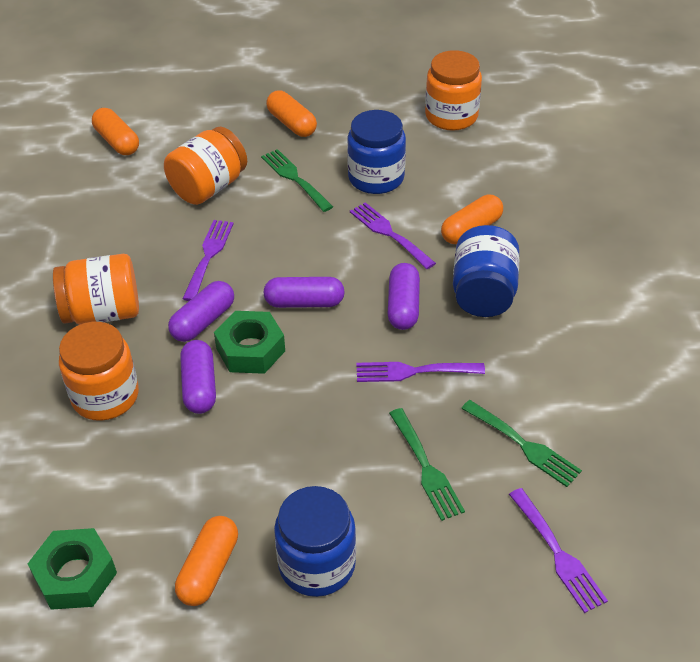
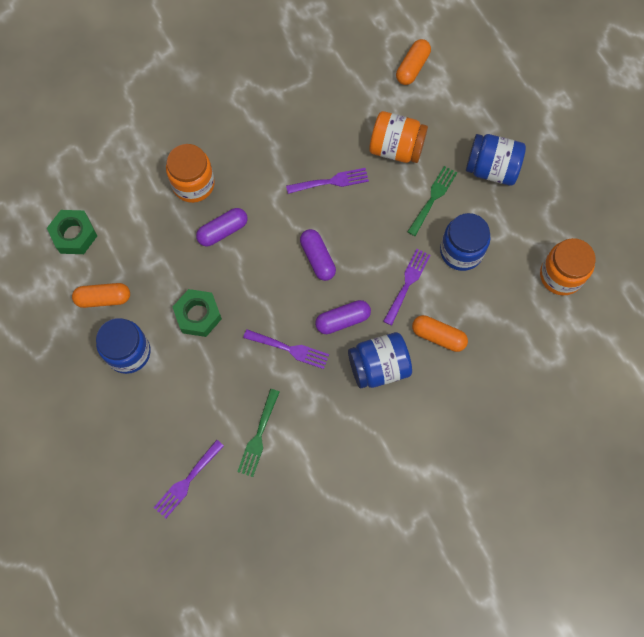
camera: 65 degrees right, 25 degrees up
(103, 312) = (255, 147): orange jar -> none
(203, 321) = (274, 207): purple capsule -> none
(250, 349) = (264, 245): green nut -> green nut (198, 315)
(292, 124) = (491, 169): orange capsule -> blue jar
(414, 371) = (289, 349): purple fork -> purple fork turned 135 degrees clockwise
(425, 467) = (217, 384): green fork -> none

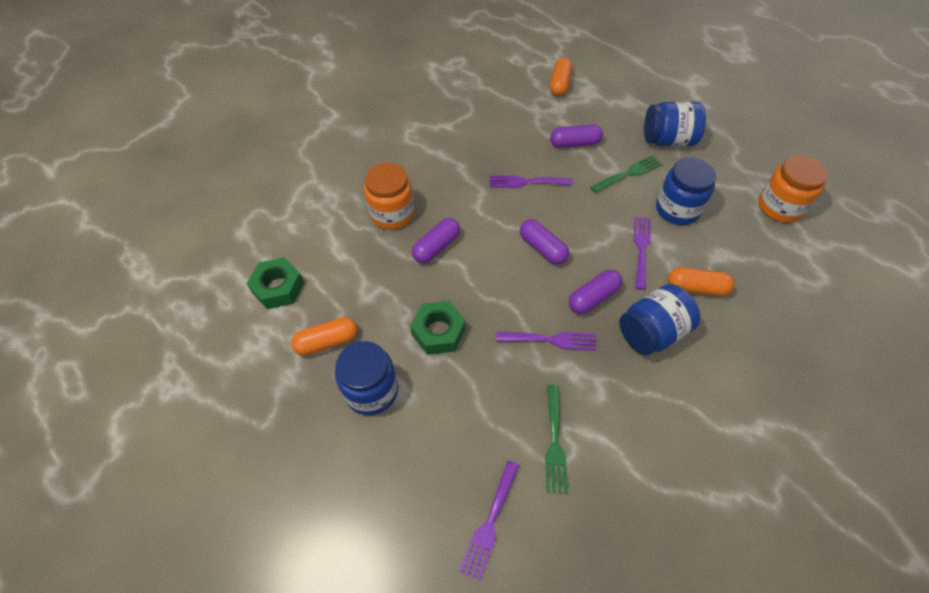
camera: 15 degrees left, 15 degrees down
(330, 182) = (526, 182): purple fork -> purple fork turned 150 degrees counterclockwise
(396, 148) = (575, 143): orange jar -> purple capsule
(433, 198) = (628, 174): green fork -> green fork turned 45 degrees clockwise

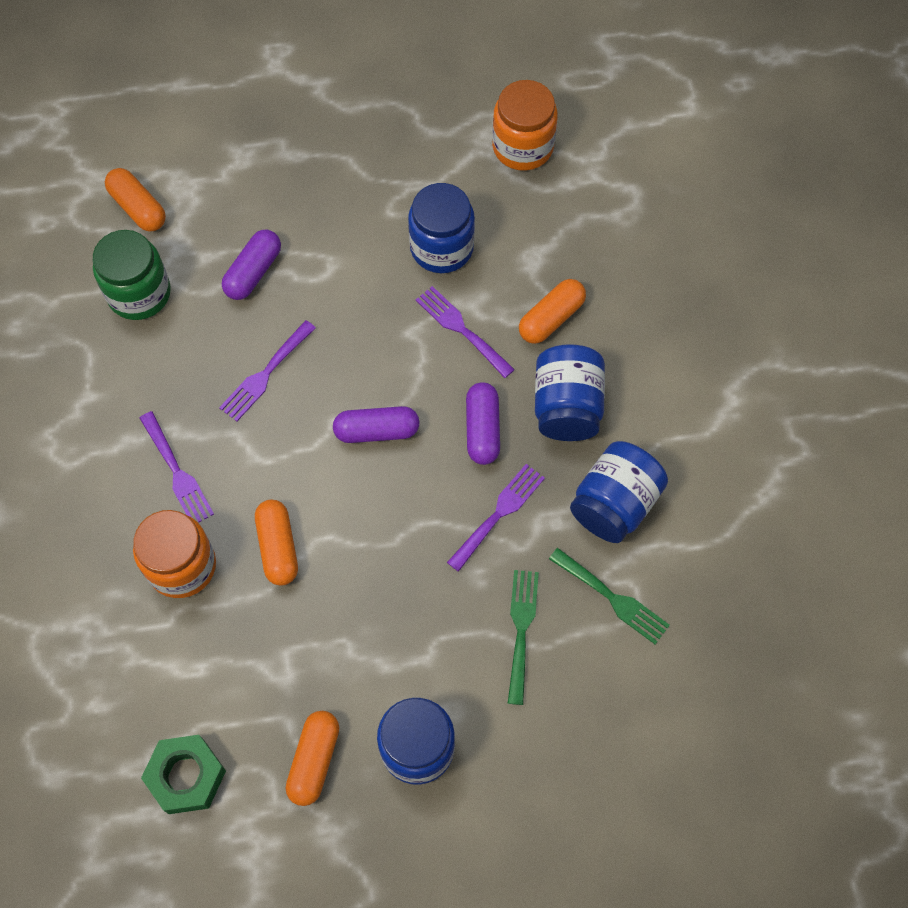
camera: 55 degrees left, 10 degrees up
(436, 247) = (278, 547): purple capsule -> orange capsule
(438, 332) = (398, 625): green nut -> none
(490, 522) = (646, 719): purple fork -> purple fork (177, 472)
(518, 111) = (139, 293): none -> green jar
(628, 174) = (350, 254): green fork -> green fork (521, 630)
(668, 140) = (338, 168): blue jar -> blue jar (614, 504)

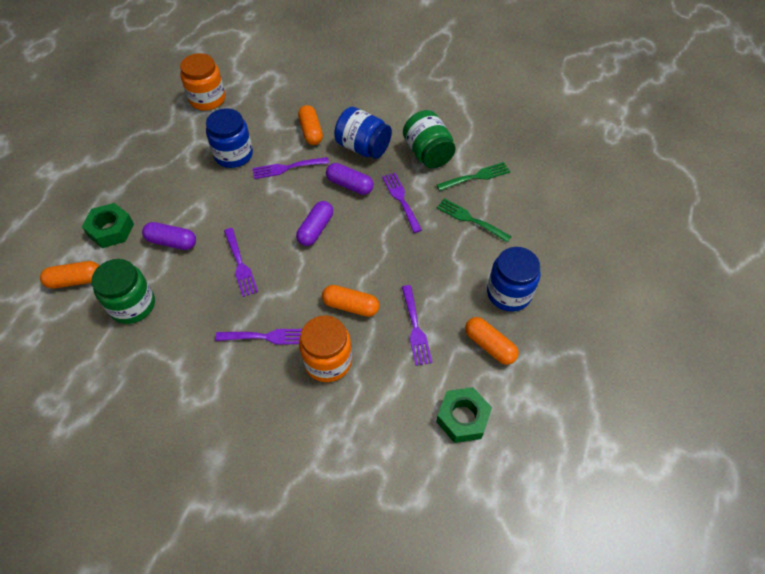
camera: 60 degrees left, 10 degrees down
(231, 191) = (111, 230): none -> green nut
(253, 272) = (172, 242): purple capsule -> purple capsule turned 45 degrees counterclockwise
(289, 648) = (415, 328): none -> purple fork
(614, 504) = (427, 153): blue jar -> green jar

